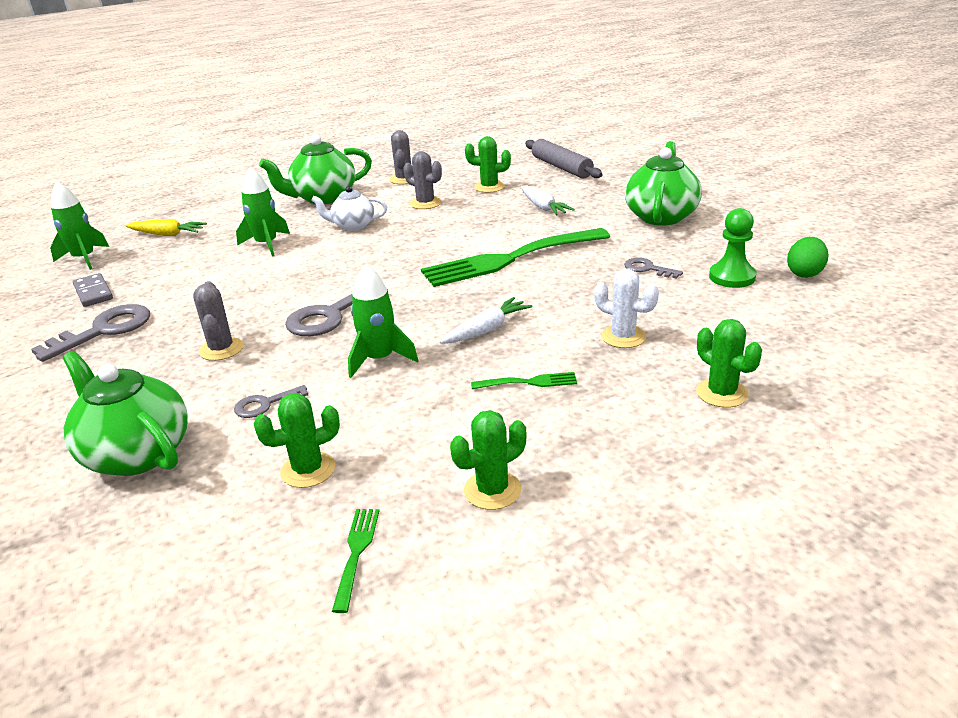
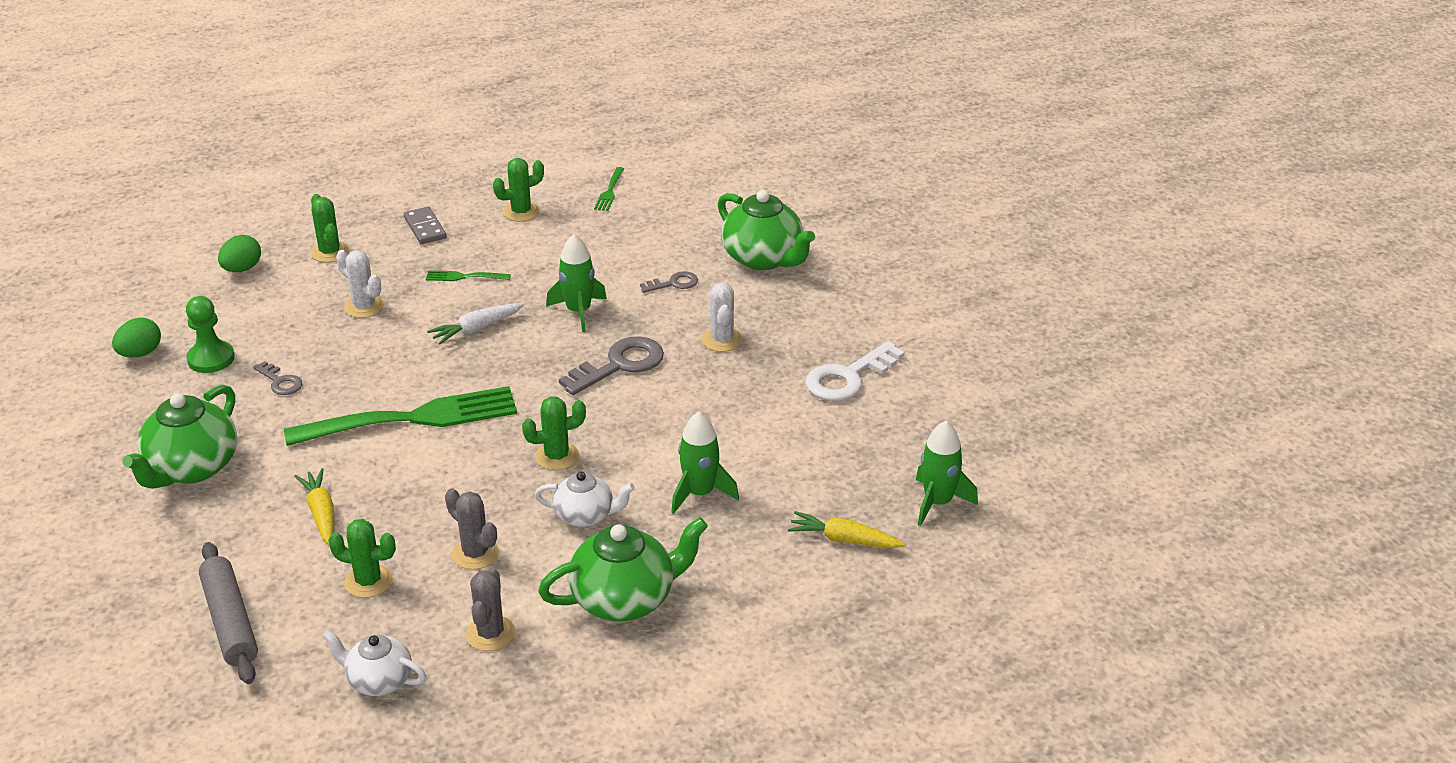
camera: 175 degrees left, 5 degrees up
(93, 292) = (890, 436): grey domino -> grey domino (425, 228)
(104, 330) = (848, 377): grey key -> white key
(221, 349) = (722, 340): grey cactus -> white cactus
(308, 470) = (638, 235): green cactus -> green cactus (557, 456)
(460, 161) = (379, 681): none -> white teapot
(543, 207) = (321, 513): white carrot -> yellow carrot
(807, 360) = (242, 269): none -> green egg

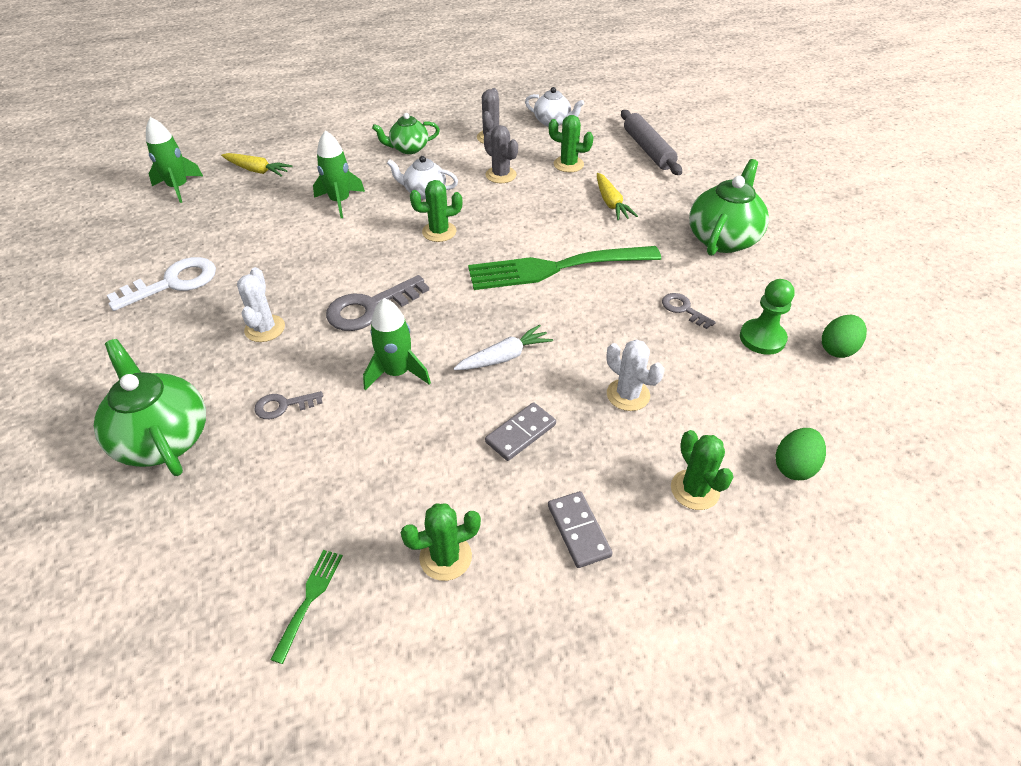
camera: 175 degrees left, 10 degrees up
(464, 277) = (520, 433): green fork -> grey domino
(625, 599) = (408, 148): green teapot -> green teapot, size x0.61

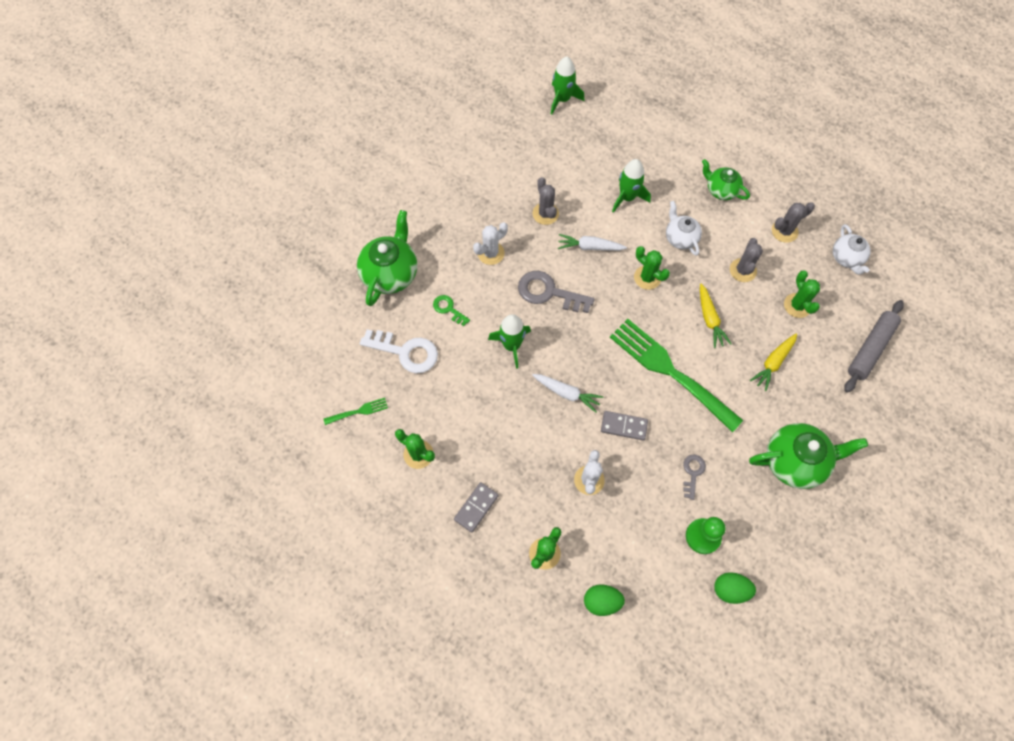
camera: 55 degrees right, 20 degrees up
(173, 283) = (486, 177): white key -> white key (406, 352)
(257, 170) = (616, 124): yellow carrot -> yellow carrot (709, 319)
(279, 262) = (545, 213): none -> grey cactus
(283, 405) = (448, 309): grey key -> green key
(358, 251) = (590, 247): none -> white carrot
(520, 433) = (517, 439): grey domino -> grey domino (624, 426)

